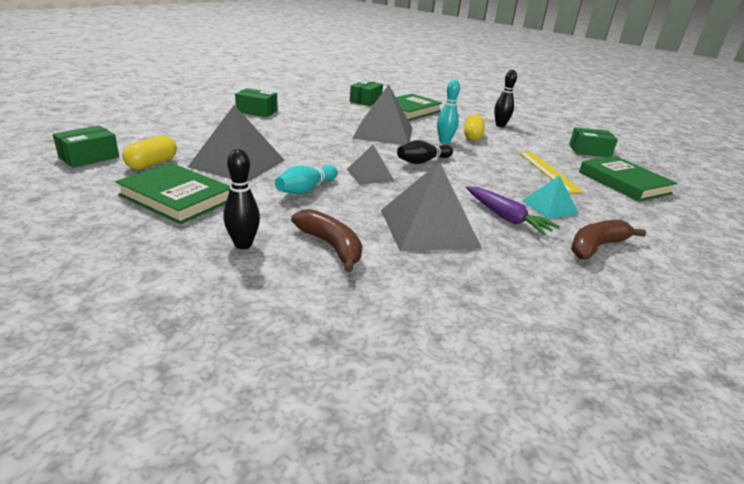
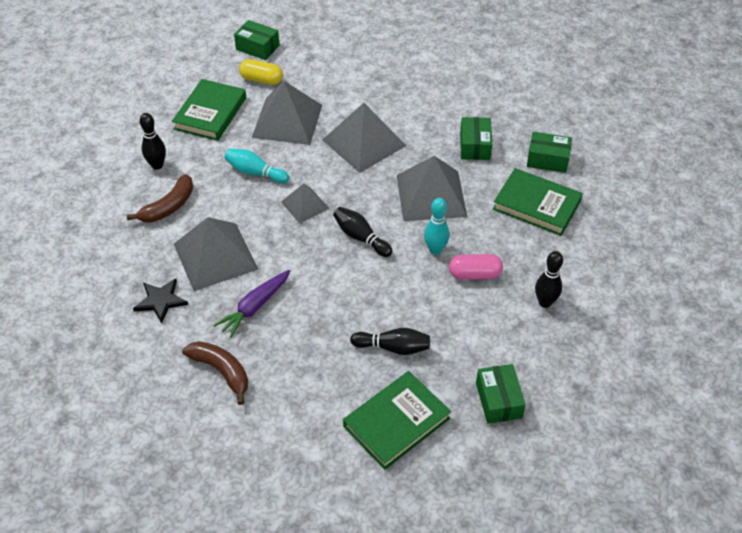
camera: 80 degrees right, 20 degrees up
(257, 111) = (432, 90): green box -> green box (475, 146)
(301, 141) = (364, 142): none -> grey pyramid
(472, 136) = (474, 274): yellow capsule -> pink capsule
(496, 271) = (160, 301): none -> black star
(548, 171) = (393, 347): yellow ruler -> black bowling pin
(550, 207) = (292, 342): turquoise pyramid -> none

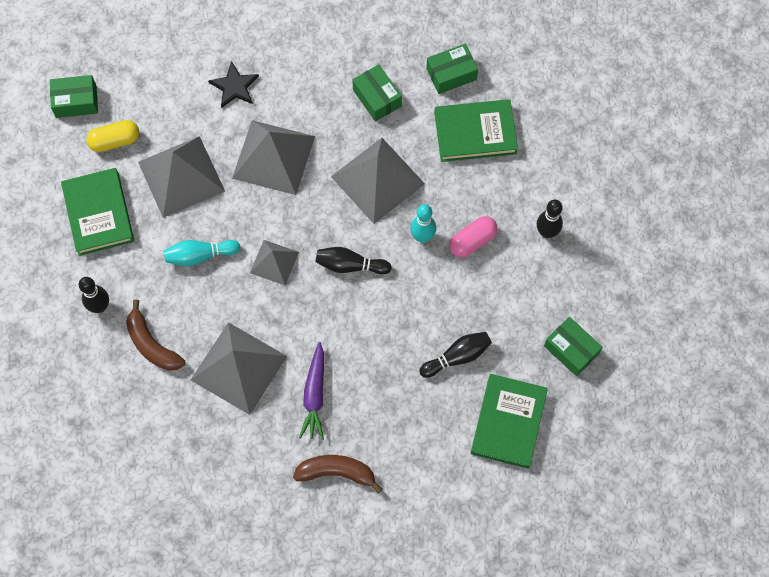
camera: 35 degrees left, 20 degrees up
(160, 301) = (229, 443): black star -> black star (234, 86)
(169, 207) = (152, 344): brown banana -> brown banana turned 135 degrees clockwise

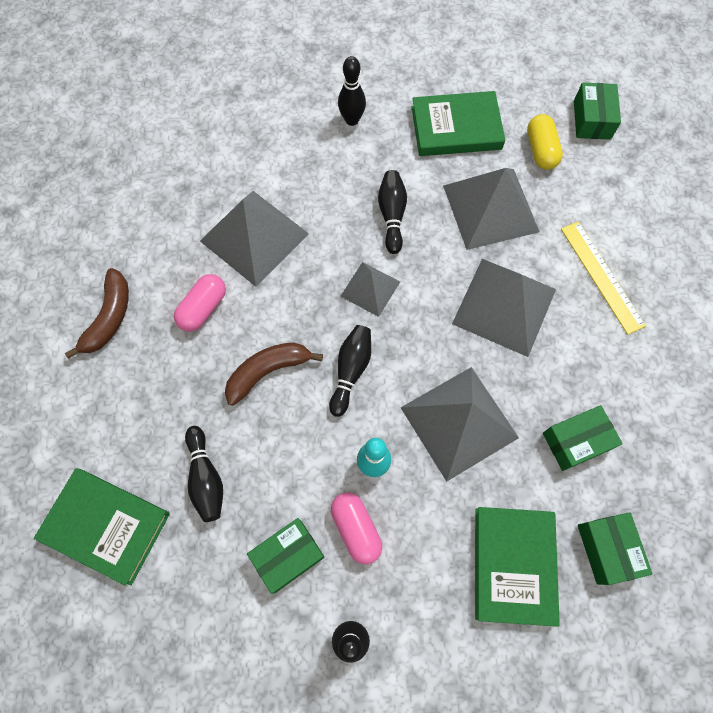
camera: 100 degrees right, 0 degrees up
(152, 344) = (300, 160): brown banana -> brown banana (268, 371)
(200, 255) = (392, 215): turquoise bowling pin -> black bowling pin
(234, 86) = (602, 276): black star -> yellow ruler
(315, 395) = (203, 308): purple carrot -> pink capsule
(571, 350) = (177, 634): green box -> green box (288, 555)

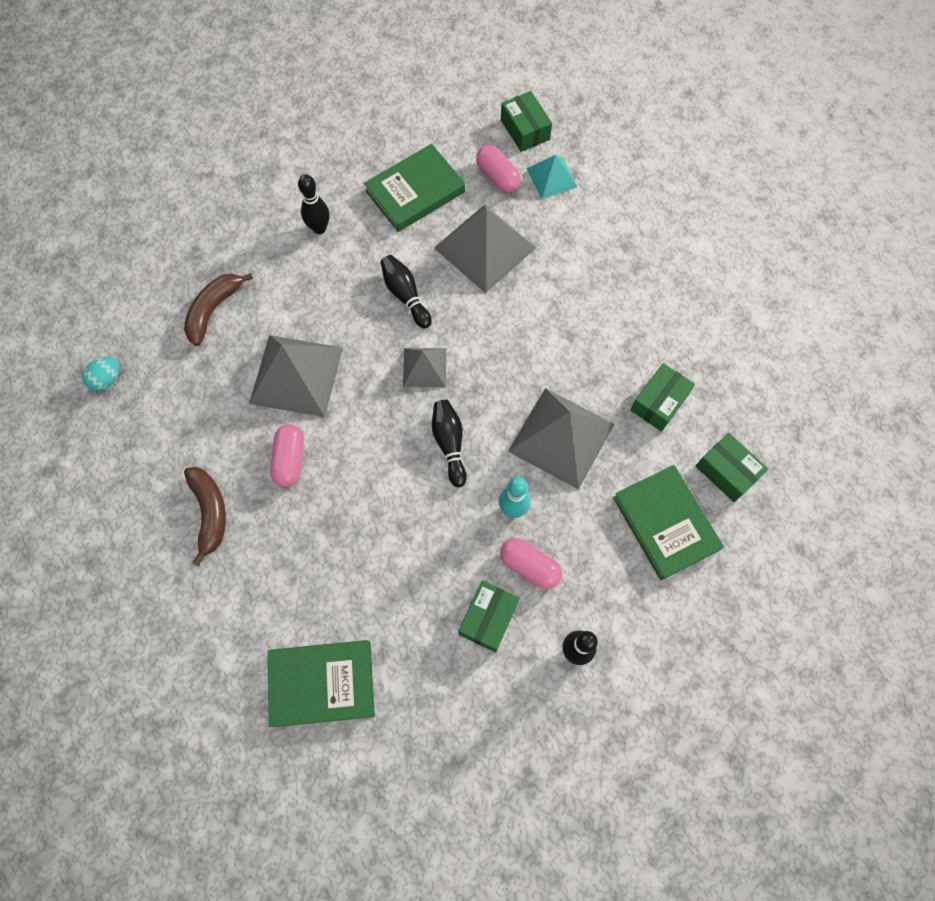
camera: 30 degrees left, 0 degrees up
(100, 161) = (107, 379): none -> turquoise egg
(206, 478) = (382, 597): black bowling pin -> none
(268, 371) = (380, 482): brown banana -> brown banana (213, 310)
(504, 306) = (543, 324): grey pyramid -> none
(540, 150) = (497, 177): yellow capsule -> pink capsule
(592, 175) = (551, 177): none -> turquoise pyramid
(602, 276) = (606, 259): yellow ruler -> none

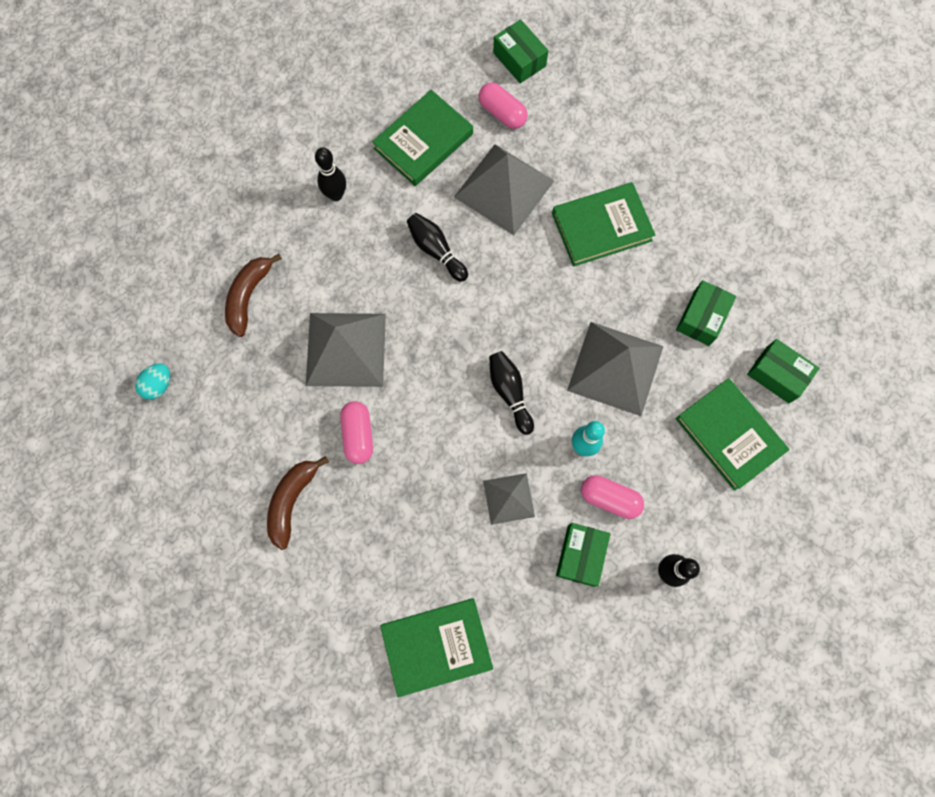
camera: 10 degrees left, 5 degrees up
(210, 513) = (292, 501): brown banana -> brown banana turned 135 degrees counterclockwise
(424, 367) = (470, 320): grey pyramid -> grey pyramid (508, 498)
(551, 177) = (555, 105): turquoise pyramid -> none
(574, 299) = (601, 227): none -> green book

